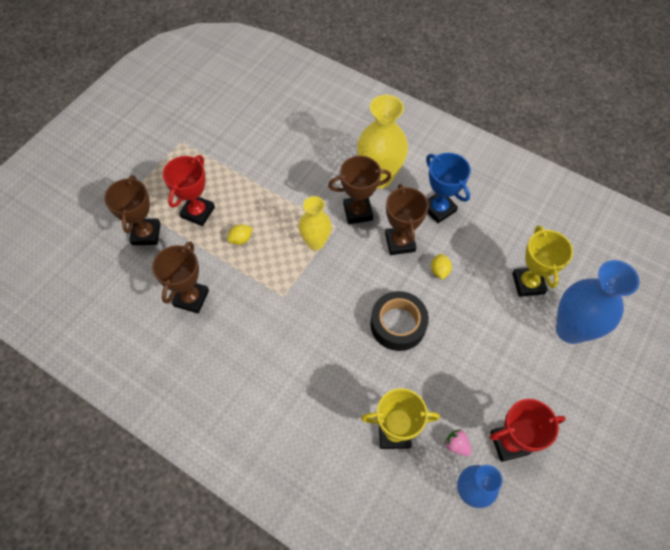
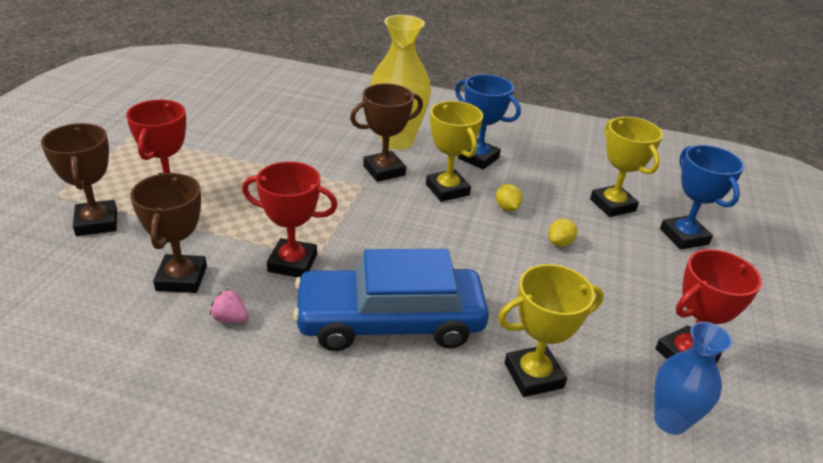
camera: 20 degrees left, 25 degrees down
(241, 239) = (239, 211): yellow lemon -> yellow lemon (560, 243)
(265, 298) = (292, 263): none -> red trophy
(315, 365) = (390, 321): none -> blue car
(316, 242) = (342, 202): yellow vase -> none
(398, 324) = (481, 262): black tape -> none
(400, 242) = (447, 190): brown trophy -> yellow trophy
(456, 445) = (622, 372): pink strawberry -> pink strawberry (230, 318)
(570, 329) = (683, 236): blue vase -> blue trophy

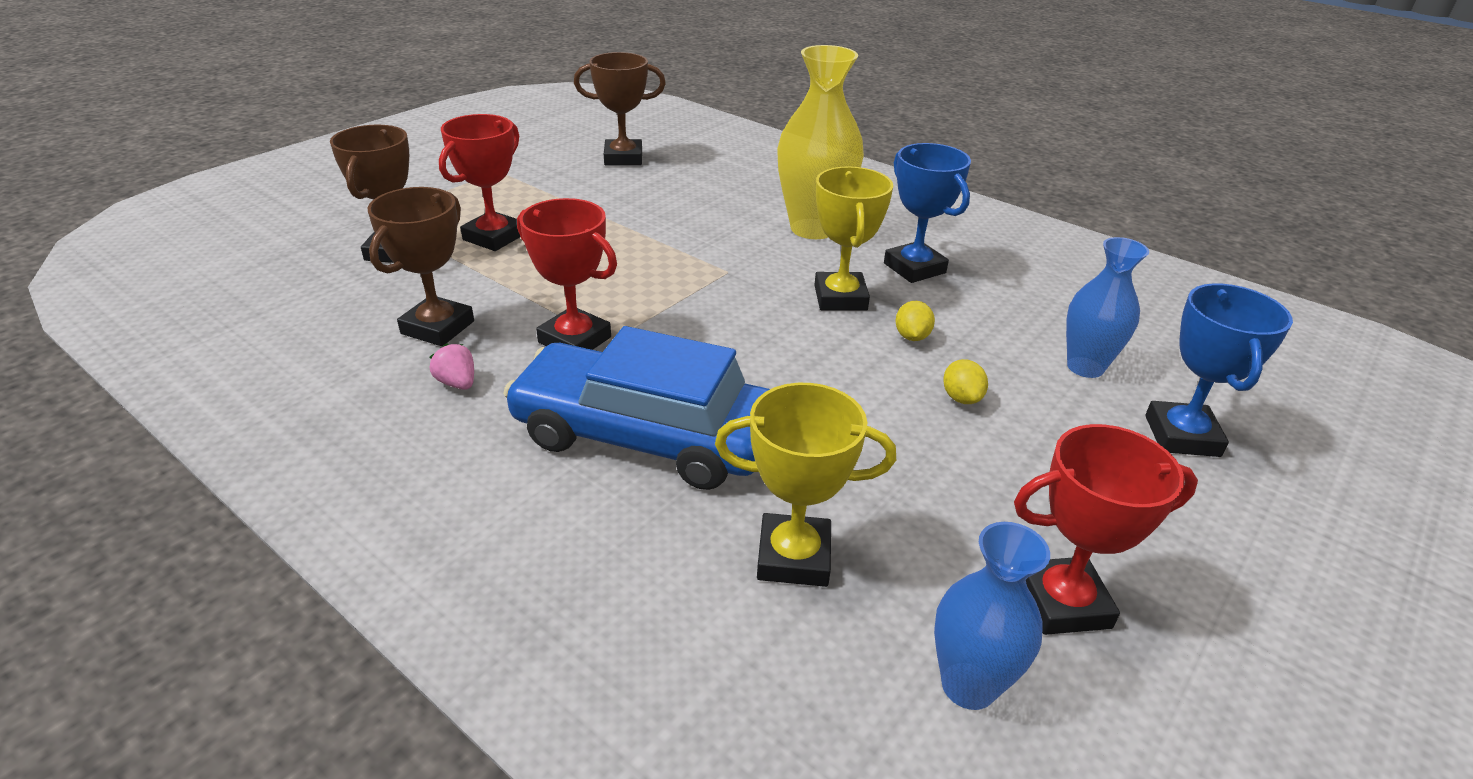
camera: 25 degrees right, 0 degrees up
(384, 170) = (770, 259): brown trophy -> brown trophy (623, 158)
(560, 243) = (961, 398): yellow lemon -> yellow lemon turned 75 degrees counterclockwise
(612, 205) = (1085, 367): yellow trophy -> blue vase

